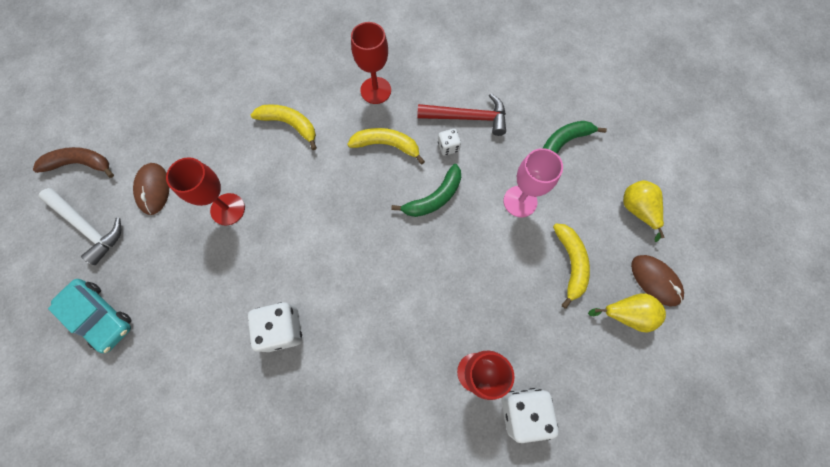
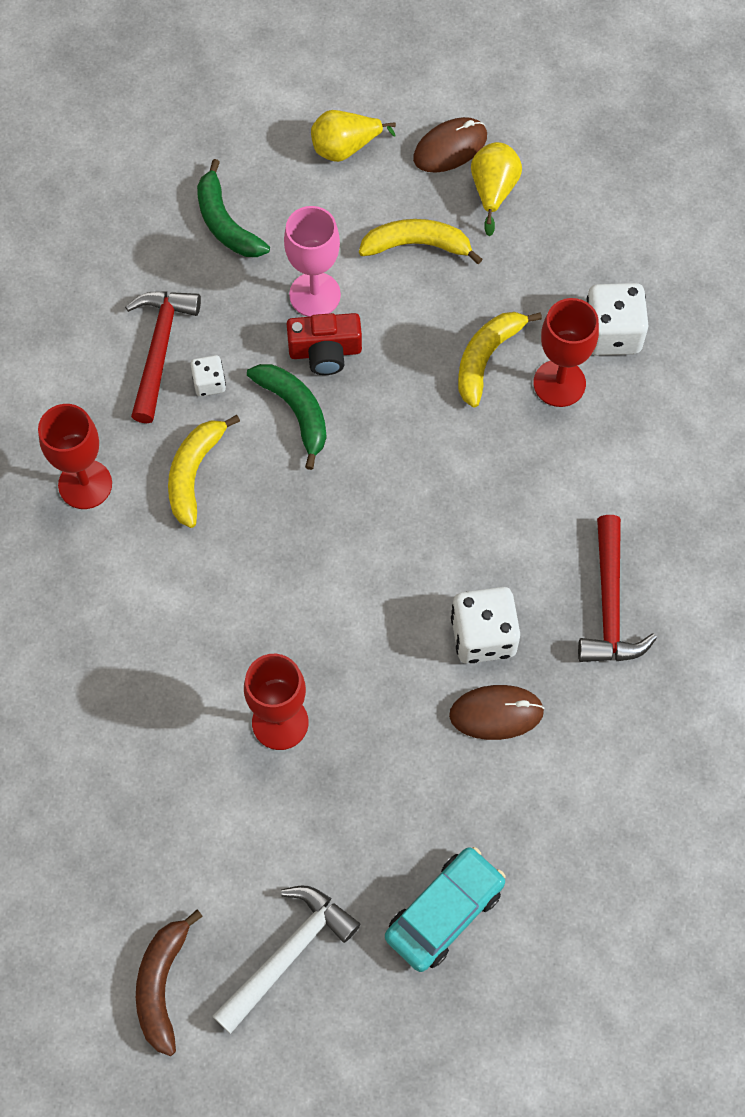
camera: 85 degrees left, 5 degrees down
(153, 189) = (229, 848): brown mouse -> brown mouse (496, 713)
(290, 125) = (133, 624): yellow banana -> yellow banana (486, 358)
(304, 419) = (610, 605): none -> red hammer
(479, 211) = (325, 351): none -> red camera

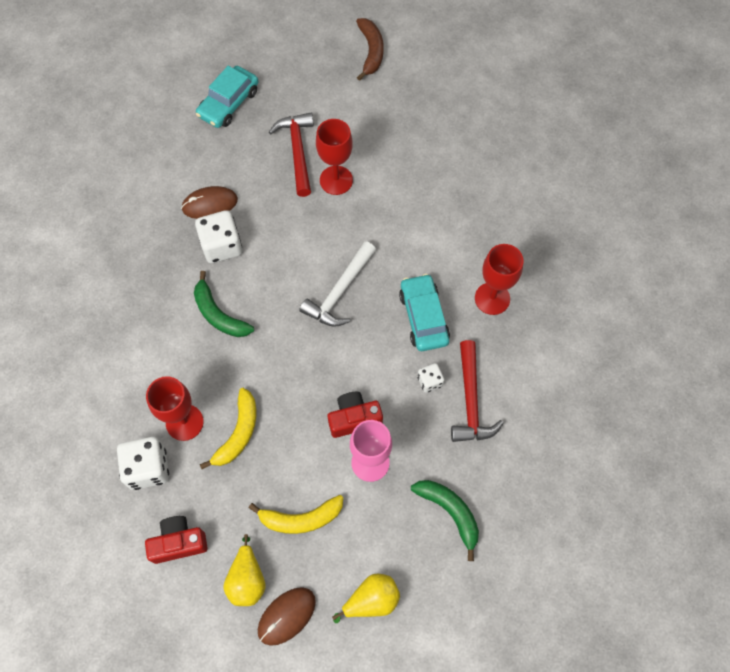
camera: 170 degrees right, 0 degrees up
(194, 473) = (423, 317): yellow banana -> turquoise car
(288, 953) = (309, 74): white hammer -> white hammer (339, 292)
(295, 412) = (366, 370): green banana -> green banana (219, 314)
(576, 242) = (178, 542): none -> red camera
(610, 605) = (144, 276): red hammer -> red hammer (297, 151)

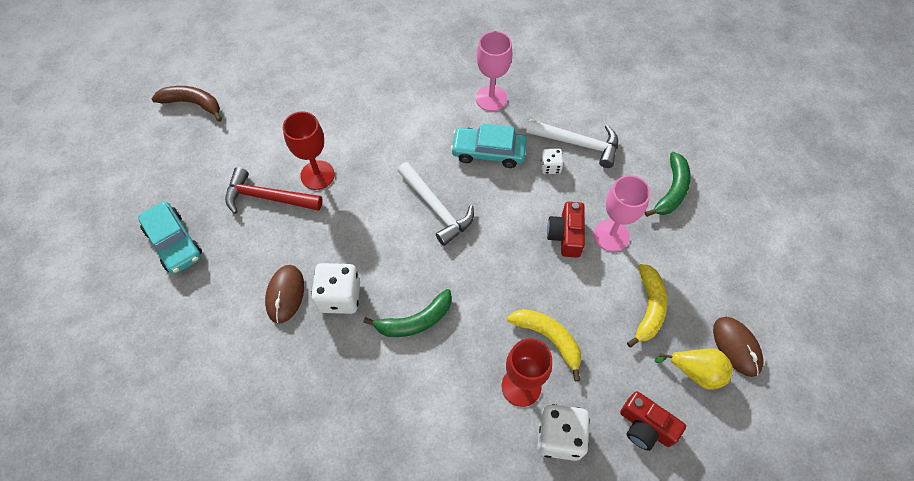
camera: 70 degrees left, 5 degrees down
(178, 542) = (645, 426): red camera -> red camera turned 60 degrees counterclockwise
(371, 600) = (735, 273): yellow pear -> none
(450, 512) = (671, 190): green banana -> green banana turned 135 degrees clockwise
(471, 401) = (578, 144): red hammer -> white hammer
(492, 298) = (491, 98): red goblet -> pink goblet

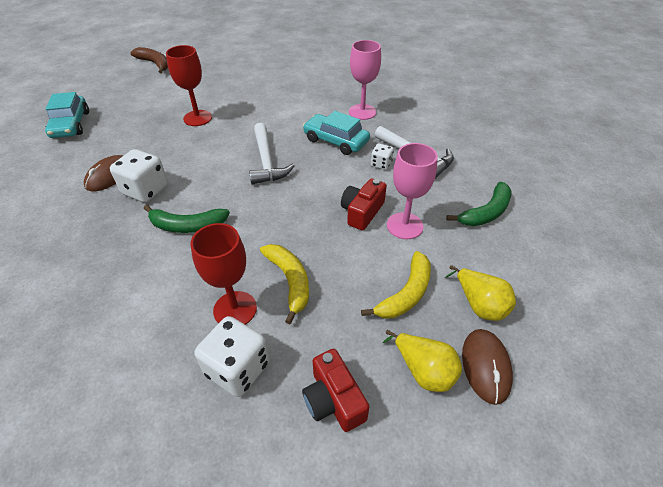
camera: 25 degrees right, 15 degrees down
(267, 197) = (153, 120): red hammer -> none
(708, 293) = (479, 305): none -> yellow pear

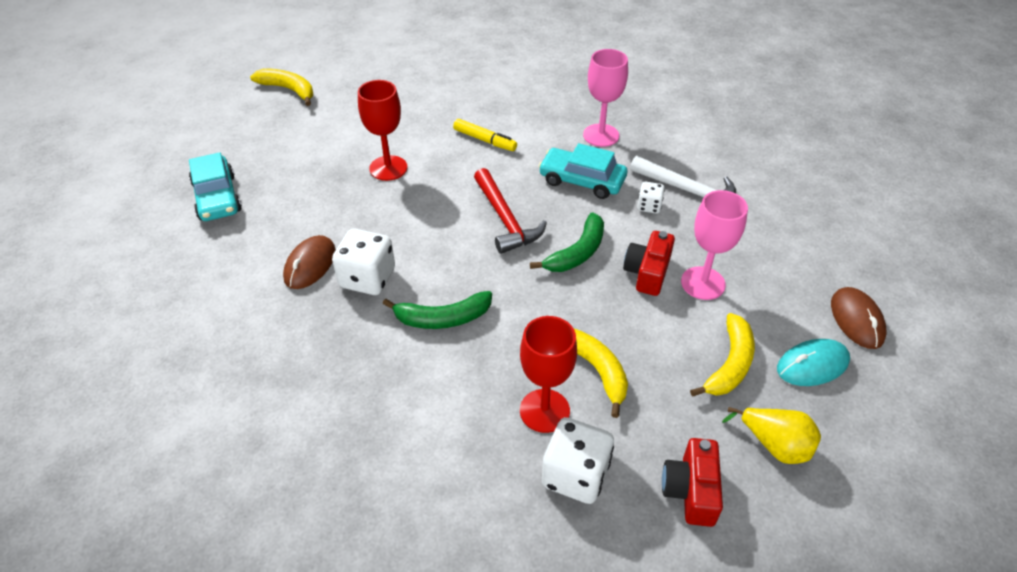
camera: 10 degrees left, 0 degrees up
(155, 64) = (289, 90): brown banana -> yellow banana
(266, 161) = (505, 220): white hammer -> red hammer
(275, 107) = (485, 140): none -> yellow marker
(333, 400) = (691, 490): red camera -> red camera turned 45 degrees clockwise
(479, 305) = (812, 365): yellow pear -> turquoise mouse
(486, 212) = (790, 254): green banana -> green banana (577, 252)
(486, 366) = (837, 430): brown mouse -> brown mouse (857, 320)

